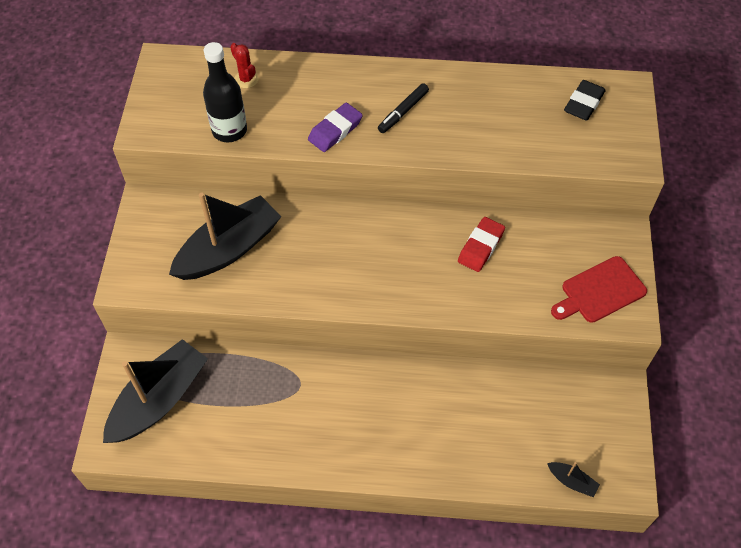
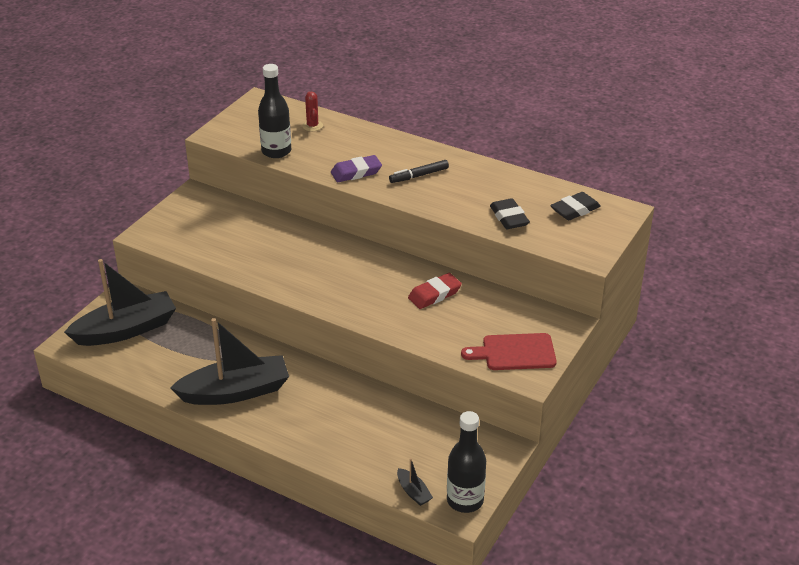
camera: 25 degrees right, 20 degrees down
(228, 249) = (234, 237): black boat -> black boat (235, 392)
(528, 137) = (509, 218): none -> black eraser
(623, 469) = (465, 500): none -> black bottle

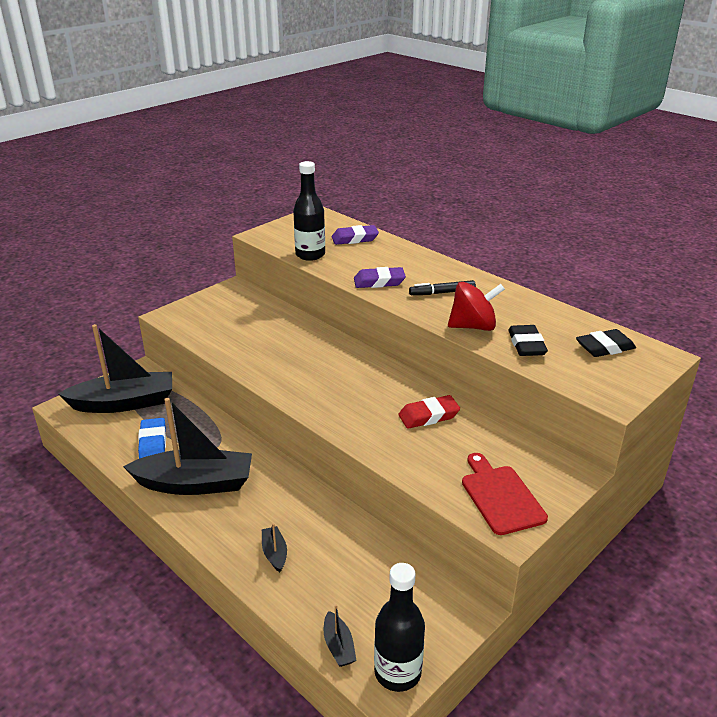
camera: 15 degrees right, 5 degrees down
(176, 363) = (153, 443): none -> blue eraser
(312, 126) = (355, 239): red cactus -> purple eraser
(333, 435) = (274, 553): none -> black boat
(458, 207) = (473, 326): none -> red spinning top
(514, 352) = (500, 496): red cutting board -> red cutting board turned 60 degrees clockwise

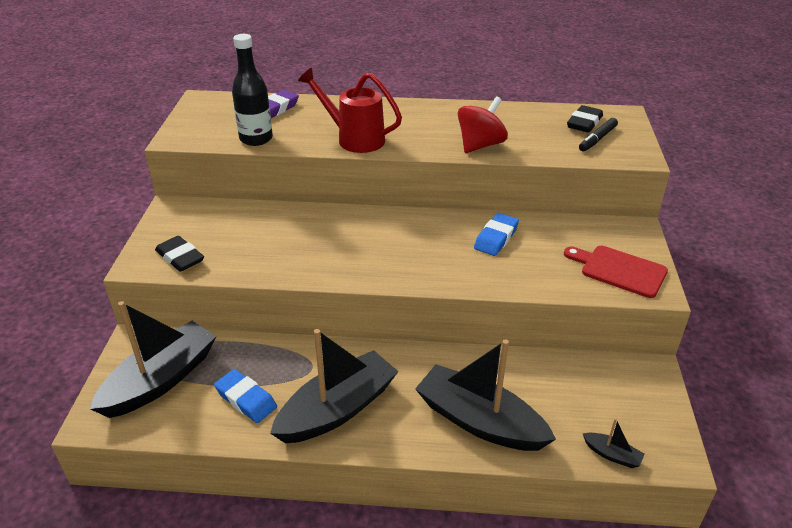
camera: 40 degrees left, 5 degrees up
(274, 553) = (480, 421): black boat -> black boat, size x2.45
(379, 282) = (355, 139): purple eraser -> red watering can
(397, 672) = (668, 443): black bottle -> none
(428, 416) = (496, 238): red eraser -> blue eraser
(442, 293) = (418, 128): black marker -> black marker (597, 139)
(526, 345) = (535, 143): black eraser -> black eraser (180, 258)

